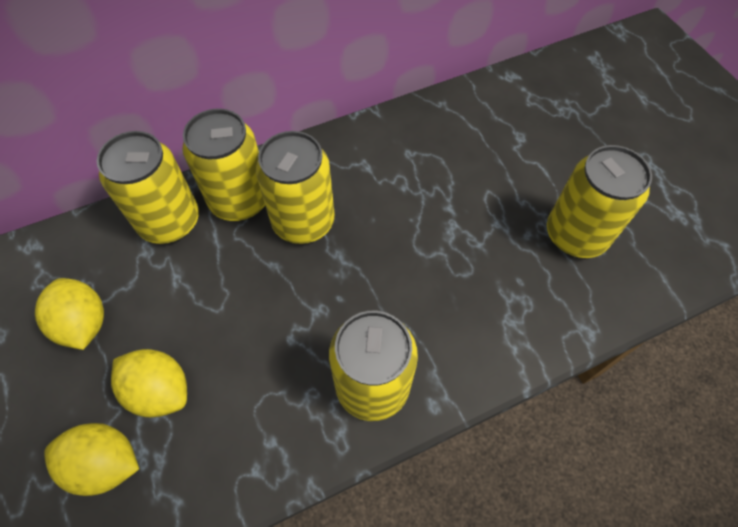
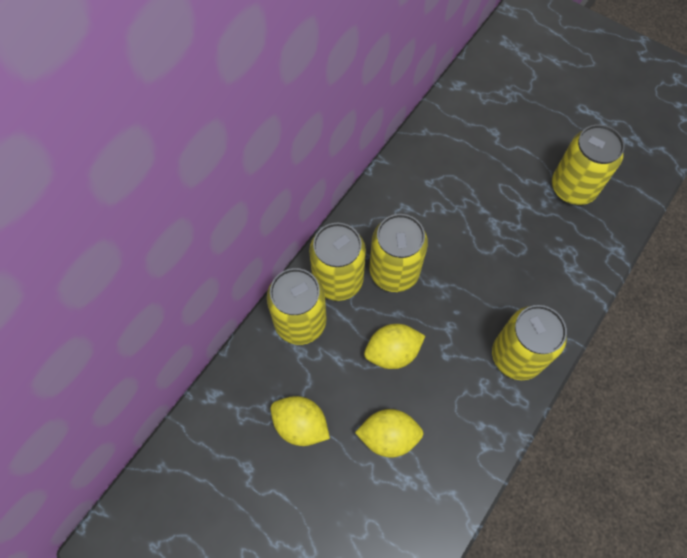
camera: 30 degrees left, 5 degrees up
(106, 463) = (391, 499): yellow lemon -> yellow lemon (392, 352)

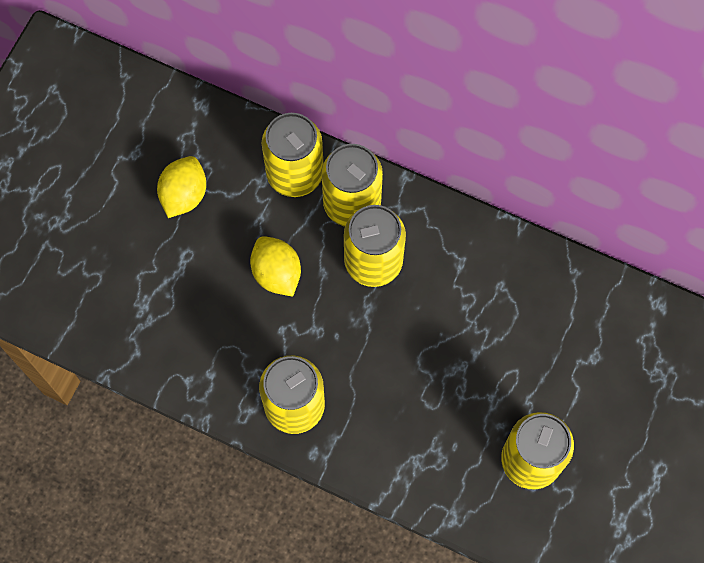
camera: 80 degrees right, 5 degrees up
(388, 436) = (185, 282): yellow lemon -> none

